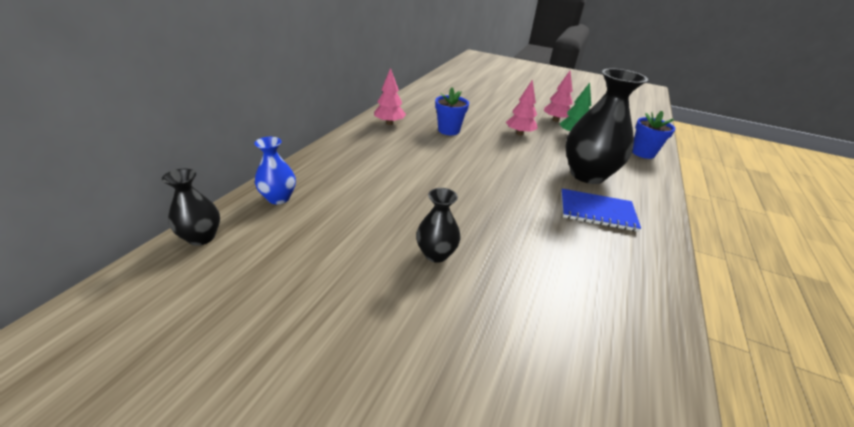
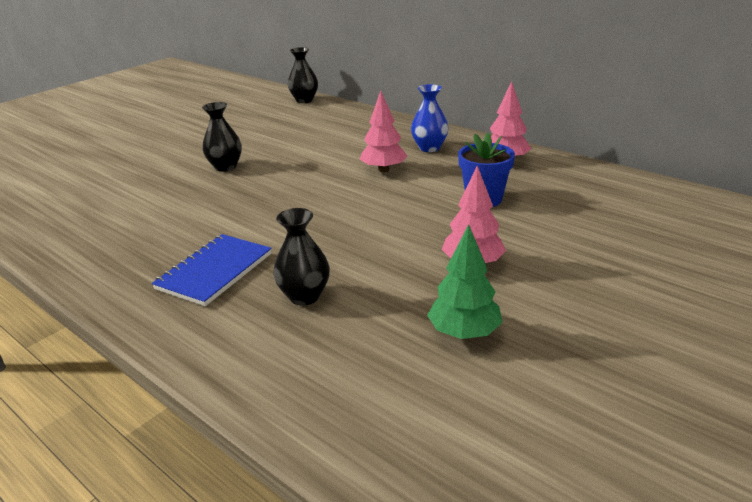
camera: 110 degrees right, 5 degrees down
(279, 198) = (342, 115): blue vase -> blue vase (429, 148)
(555, 120) = (552, 334): pink tree -> pink tree (383, 170)
(587, 175) = (304, 296): black vase -> black vase, size x0.52
(643, 153) = (359, 424): blue flower pot -> none

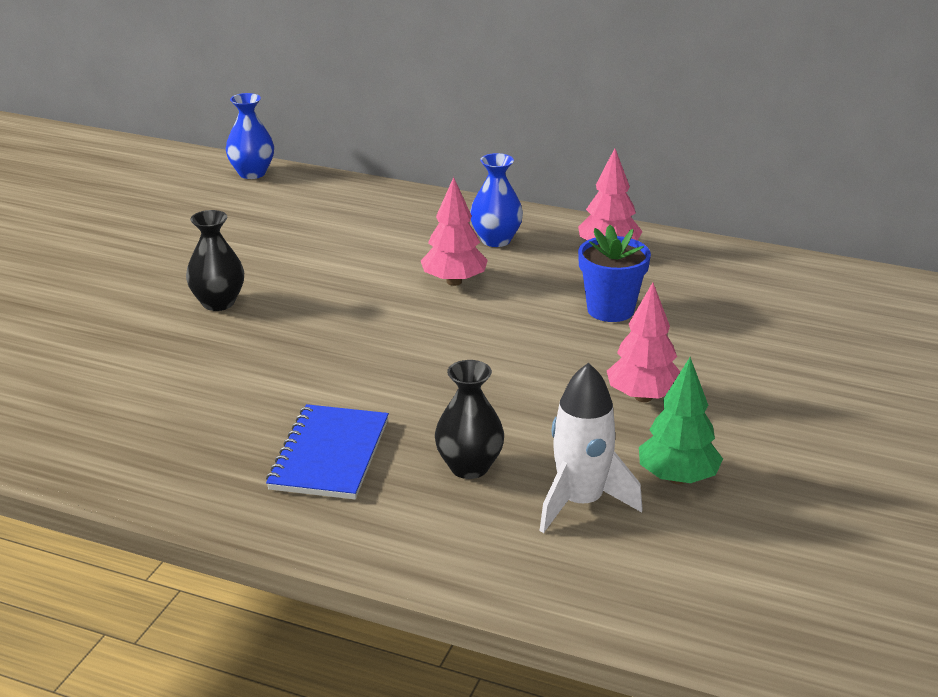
camera: 20 degrees left, 0 degrees up
(304, 100) = (252, 173): black vase -> blue vase
(371, 339) = (580, 502): none -> white rocket

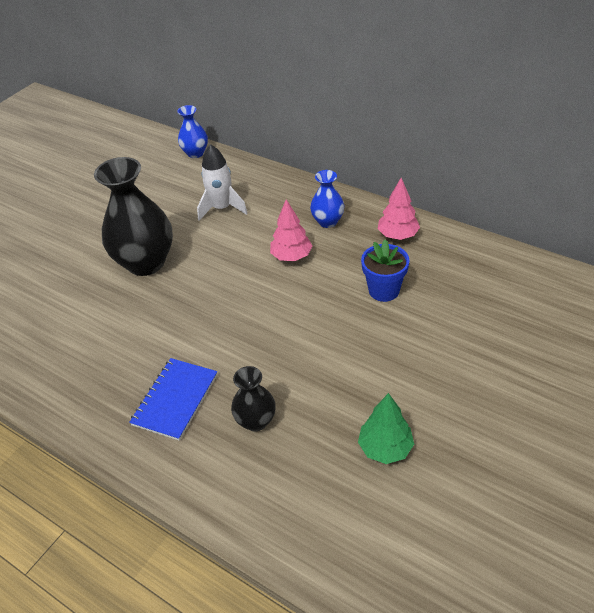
camera: 15 degrees right, 15 degrees up
(218, 303) = (146, 262): black vase -> black vase, size x1.94
(580, 502) = (316, 461): white rocket -> white rocket (222, 208)
(643, 397) = (383, 371): pink tree -> none

